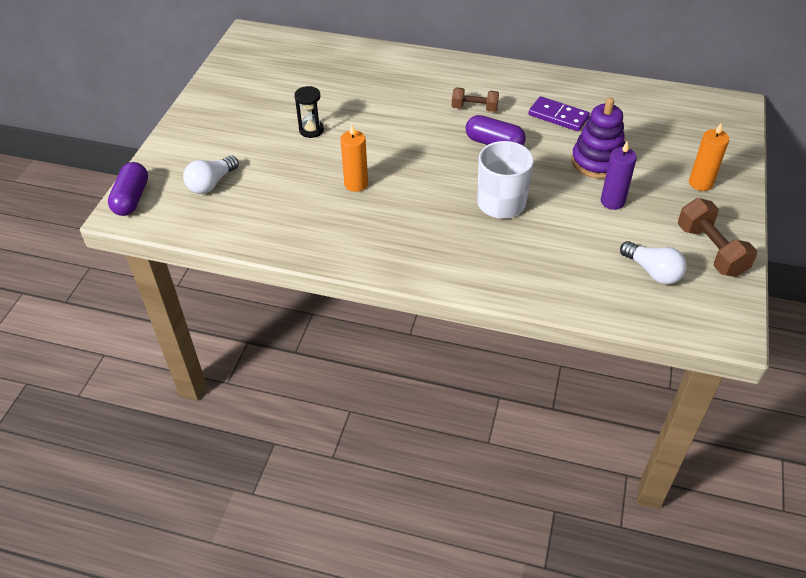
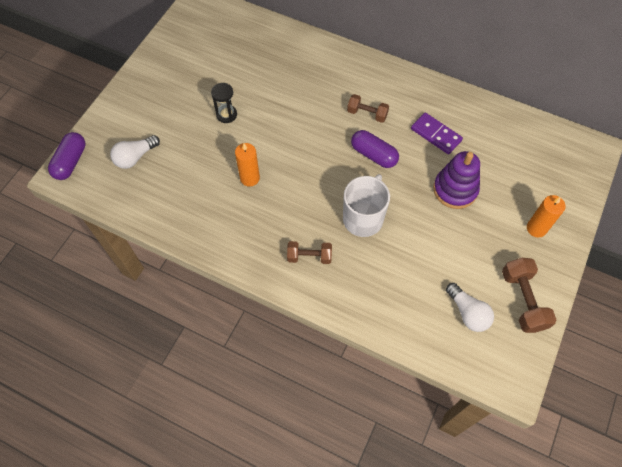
camera: 10 degrees right, 15 degrees up
(449, 247) = (309, 257): none -> brown dumbbell
(612, 201) = (455, 234): purple candle -> none

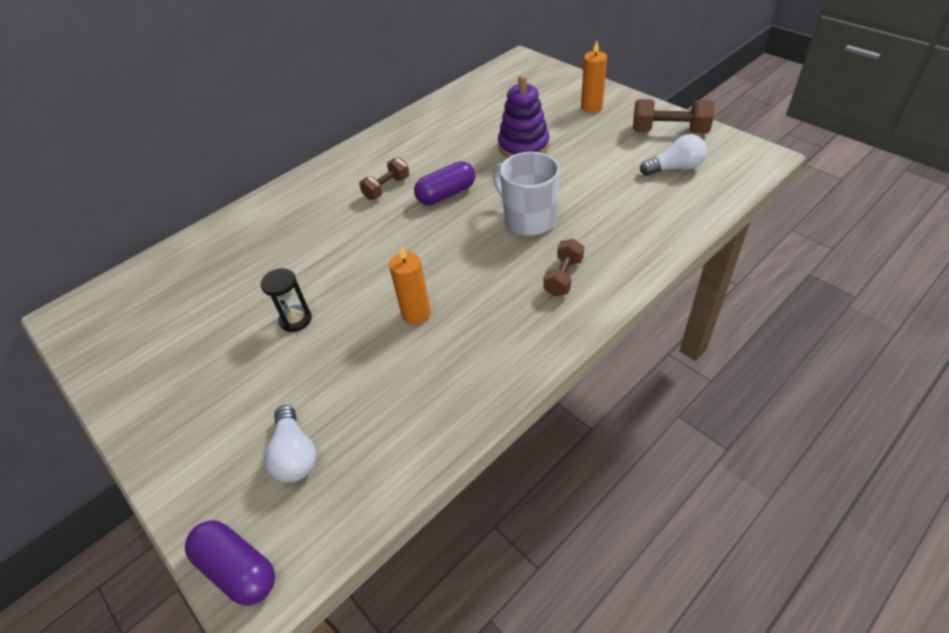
camera: 65 degrees left, 15 degrees down
(436, 135) = (447, 145): purple domino -> none

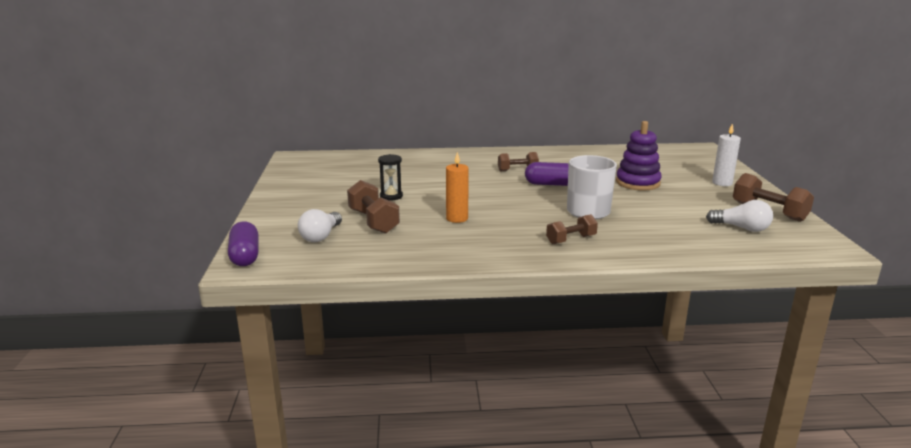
camera: 35 degrees right, 25 degrees down
(328, 382) = (373, 221): none -> brown dumbbell
(591, 107) = (722, 183): orange candle -> white candle

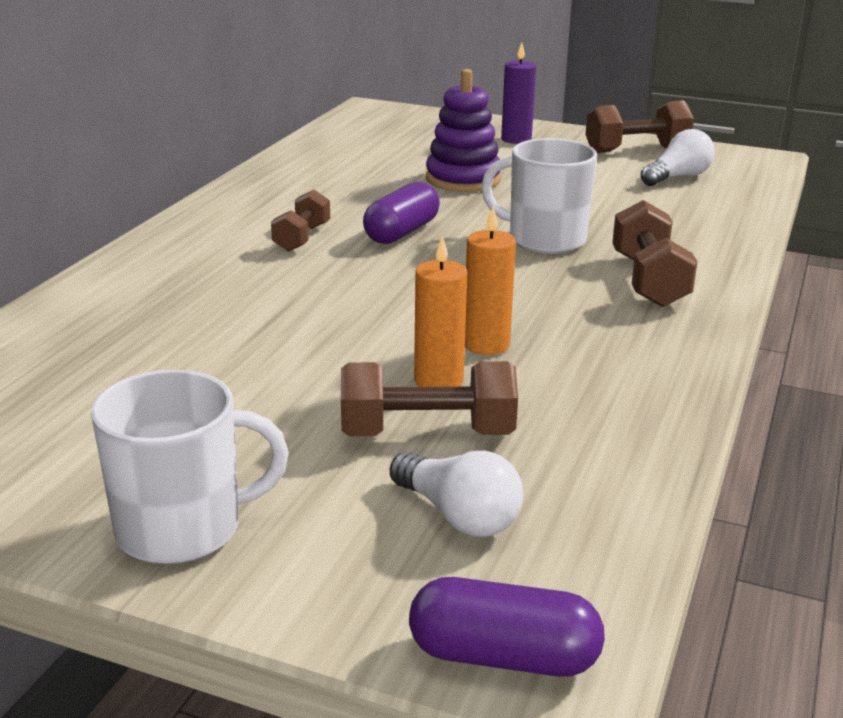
camera: 65 degrees left, 5 degrees up
(287, 202) = (183, 528): none -> white mug
(391, 196) = (299, 383): black hourglass -> none
(416, 216) = (438, 380): none -> orange candle
(571, 240) = (649, 280): brown dumbbell -> brown dumbbell, size x1.53
(722, 183) = (516, 139): white candle -> purple candle

